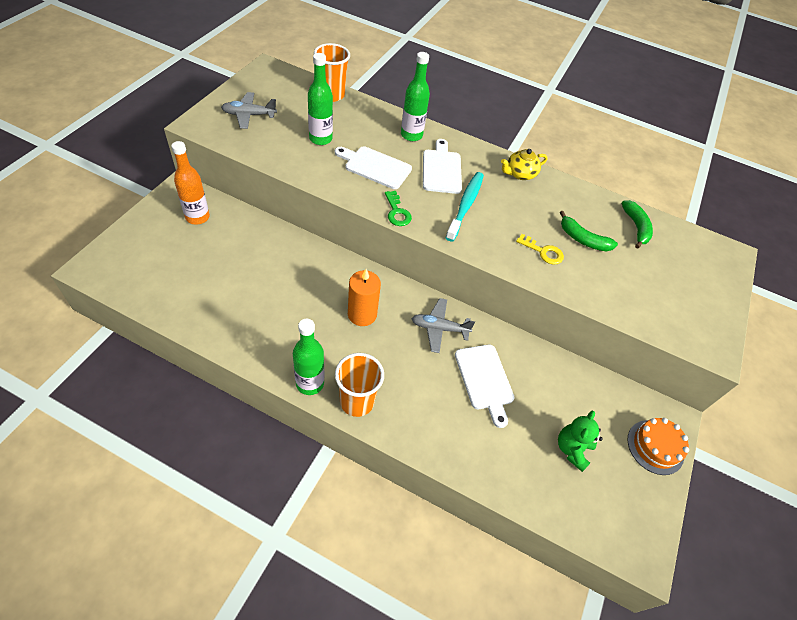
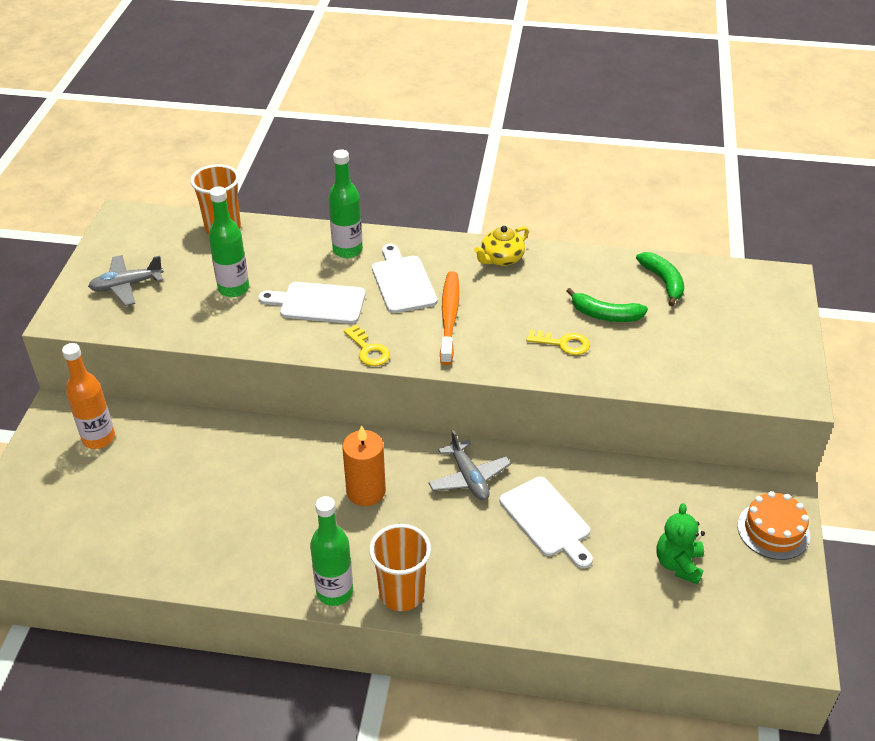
camera: 10 degrees left, 10 degrees down
(397, 212) = (368, 350): green key -> yellow key
(439, 328) = (469, 478): grey plane -> grey plane turned 105 degrees counterclockwise
(465, 205) = (449, 317): turquoise toothbrush -> orange toothbrush

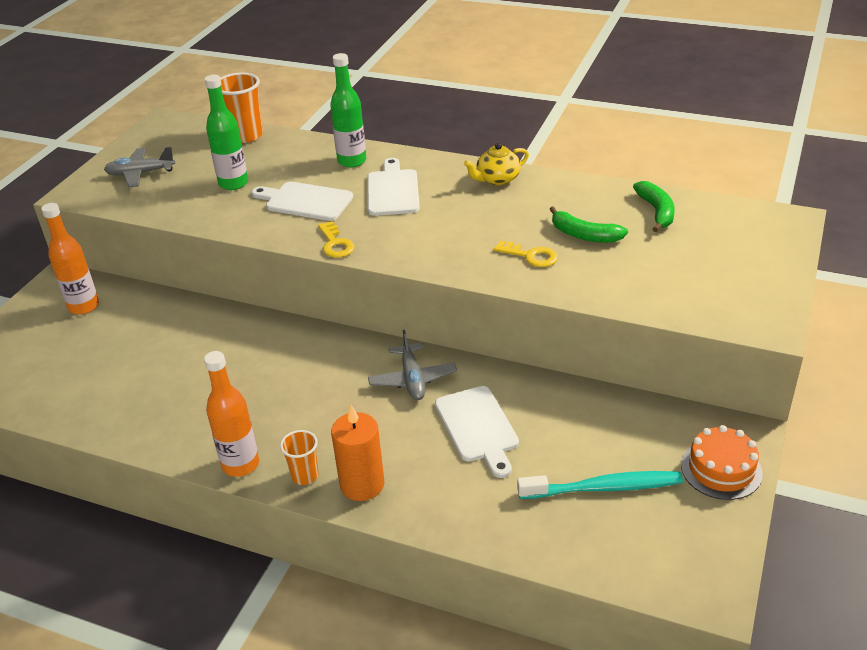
camera: 15 degrees right, 5 degrees down
(334, 592) = (240, 464): green bottle -> orange bottle
(366, 491) = (307, 379): orange candle -> orange candle (362, 484)
(401, 594) = (305, 476): orange cup -> orange cup, size x0.60
(449, 317) = (425, 223): orange toothbrush -> none
(678, 564) = (603, 488): green teddy bear -> turquoise toothbrush

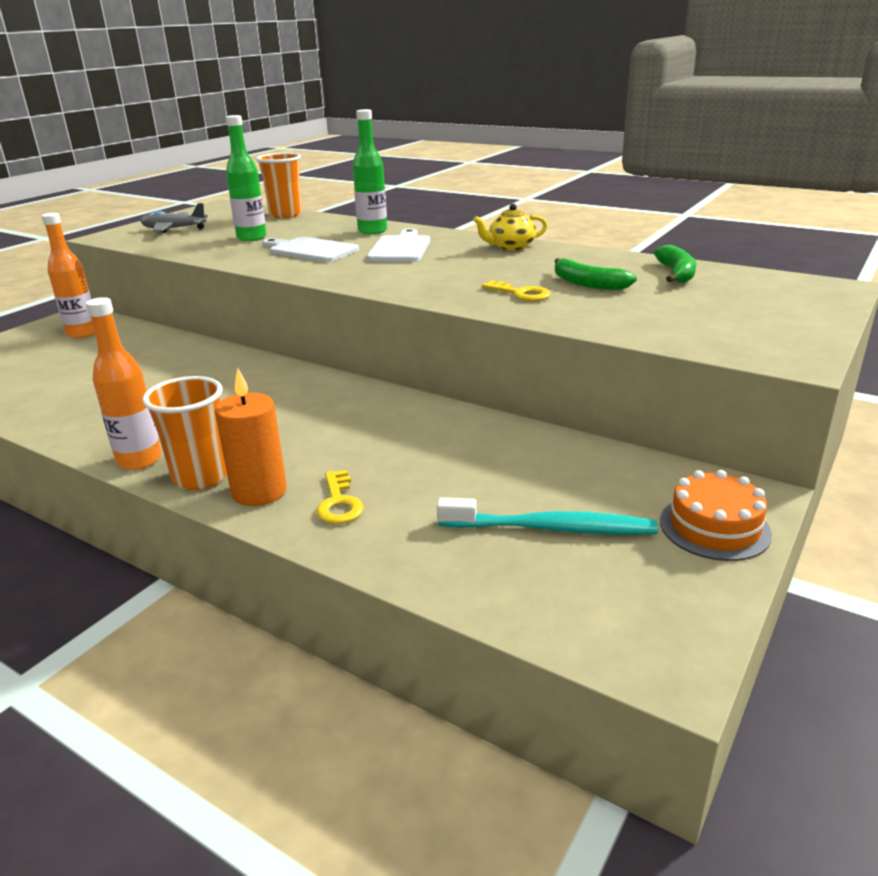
camera: 10 degrees right, 10 degrees down
(305, 476) = (201, 477): orange cup -> orange cup, size x1.68
(335, 244) = (320, 275): yellow key -> yellow key (339, 503)
(412, 379) = (366, 410): grey plane -> none
(478, 427) = (419, 456): white cutting board -> none

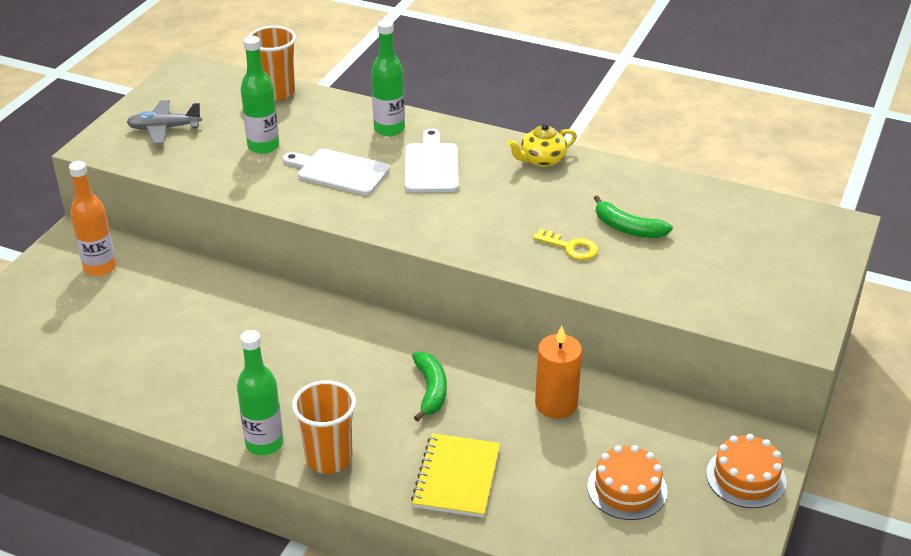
camera: 10 degrees left, 10 degrees up
(139, 460) = (264, 443): orange bottle -> green bottle
(259, 491) = (386, 471): orange candle -> orange candle (556, 404)
(339, 503) = (456, 477): yellow key -> yellow notebook
(551, 528) = (627, 489): turquoise toothbrush -> orange cake
(676, 274) = (705, 207): green banana -> green banana (431, 390)

